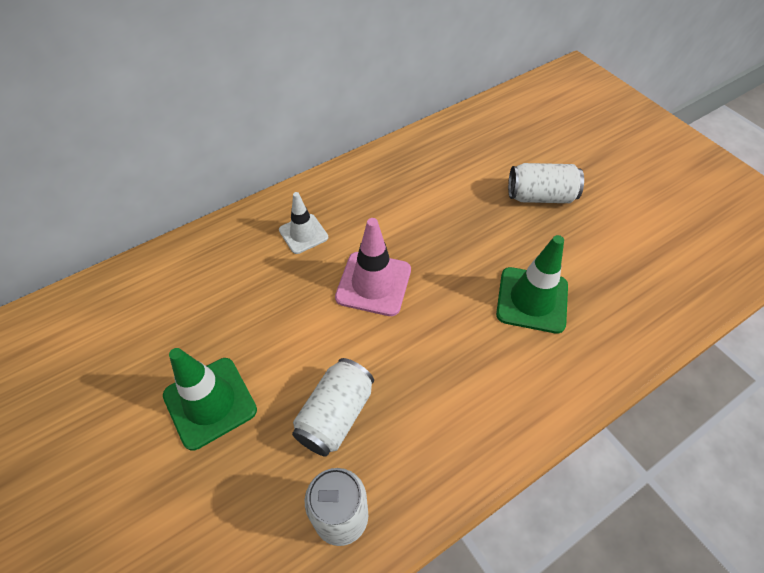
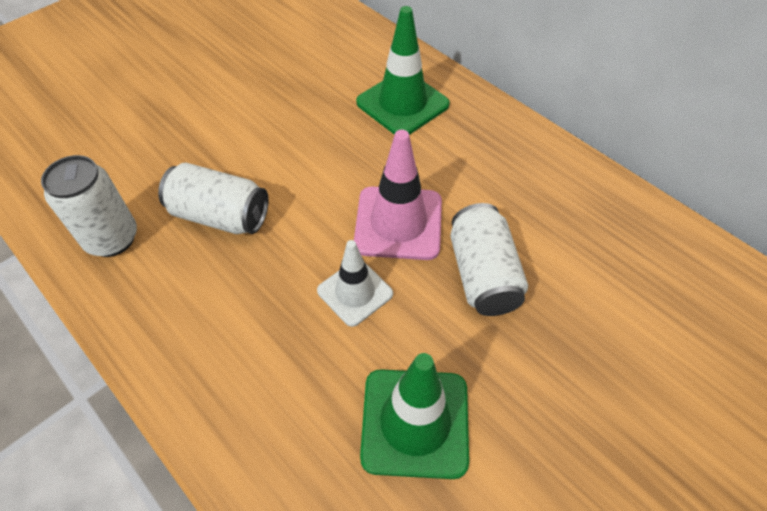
camera: 80 degrees right, 0 degrees up
(210, 402) = (231, 118): green traffic cone -> green traffic cone (402, 103)
(303, 234) = (455, 144): white traffic cone -> white traffic cone (355, 292)
(540, 196) = (643, 433): white can -> white can (482, 274)

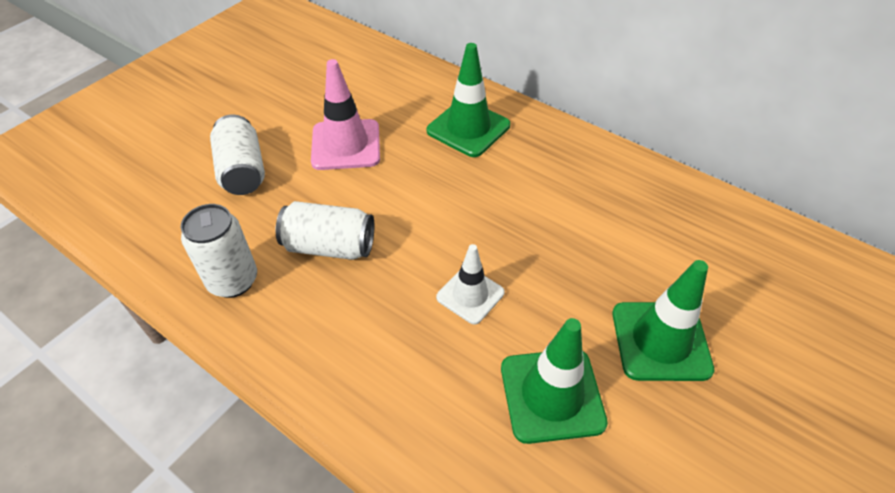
camera: 10 degrees left, 5 degrees down
(398, 223) = (492, 231): pink traffic cone -> pink traffic cone (346, 145)
(482, 274) = (577, 264): white can -> white can (242, 171)
(556, 380) = (660, 341): none -> green traffic cone

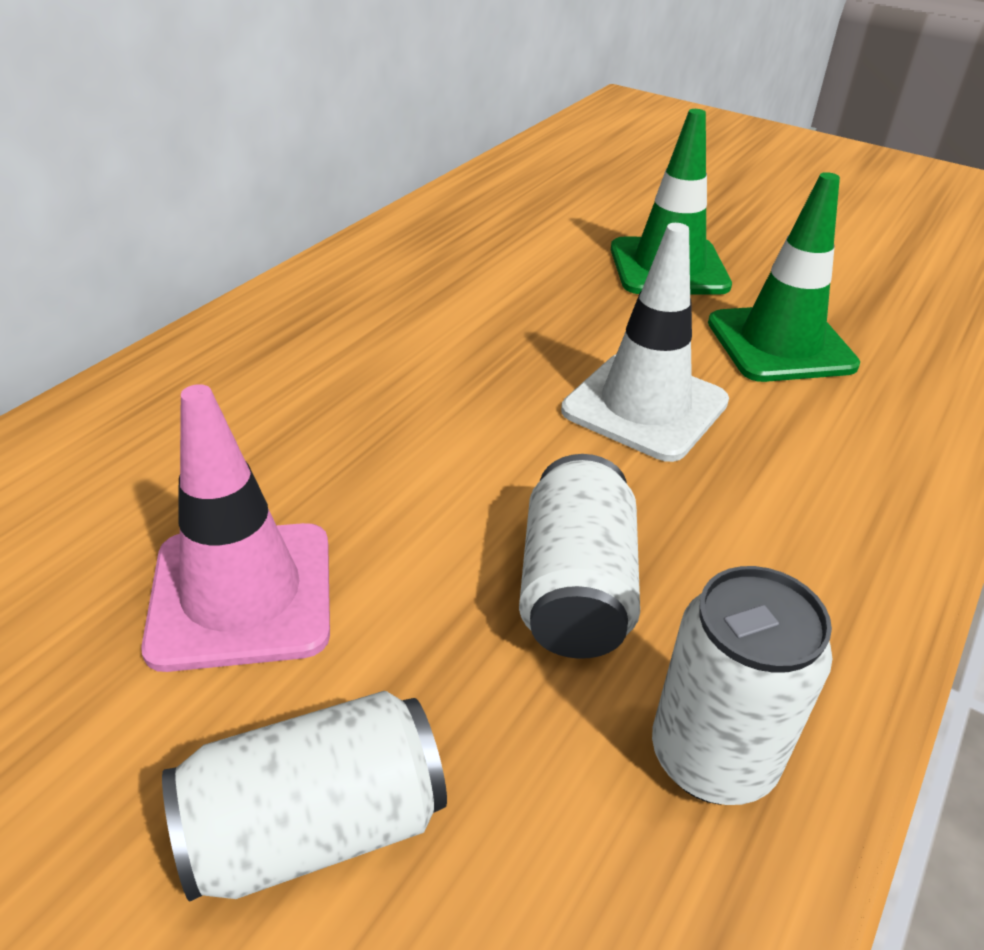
camera: 95 degrees left, 10 degrees down
(468, 128) = (228, 405): green traffic cone -> none
(470, 295) = (645, 406): white traffic cone -> white traffic cone, size x1.55

